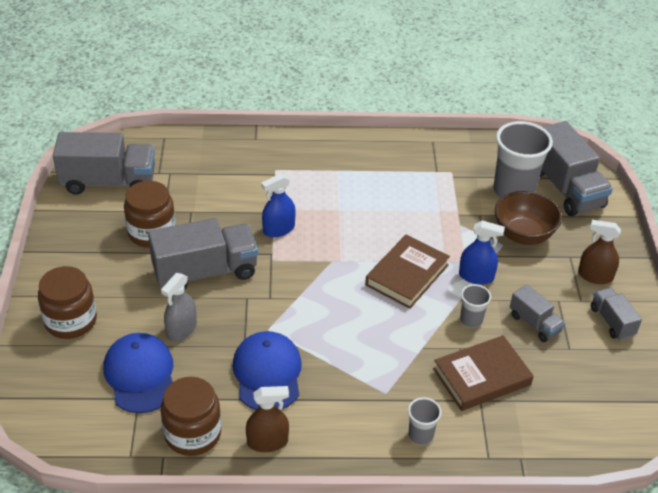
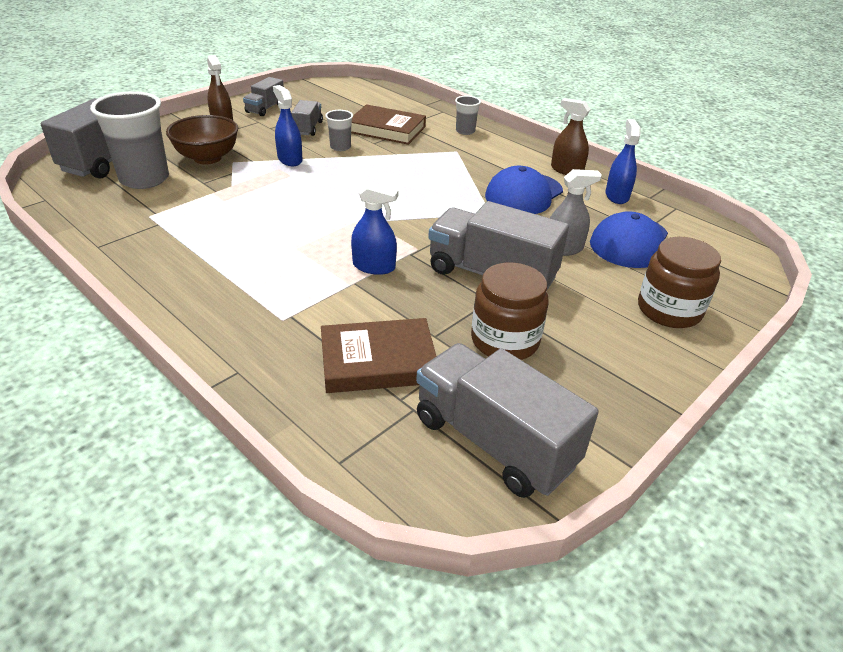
camera: 135 degrees left, 5 degrees down
(192, 434) = (617, 196): brown jar -> blue spray bottle
(407, 275) = (332, 184): brown book -> brown book (378, 361)

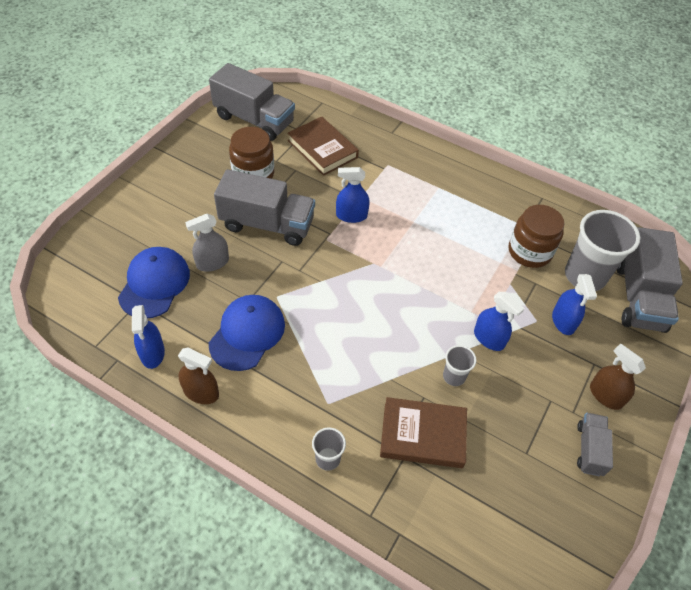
camera: 165 degrees right, 15 degrees up
(207, 158) = (563, 321): brown bowl -> blue spray bottle
(308, 128) = (510, 411): grey truck -> none
(378, 361) = (322, 149): brown book -> brown book turned 75 degrees clockwise
(669, 310) = (142, 216): brown jar -> brown jar (529, 251)

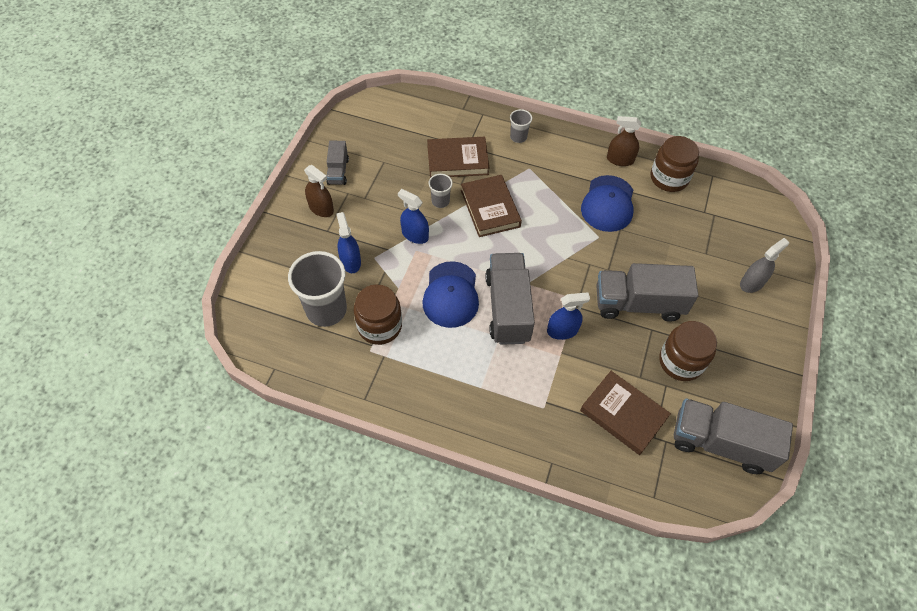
camera: 170 degrees right, 5 degrees up
(152, 353) = (669, 178): blue spray bottle -> brown jar
(154, 284) = (702, 228): blue cap -> blue cap (451, 295)
(212, 263) = (666, 256): grey spray bottle -> grey spray bottle (752, 283)
(393, 355) = (490, 208): none -> brown book
(639, 297) = (277, 298): grey truck -> grey truck (508, 308)

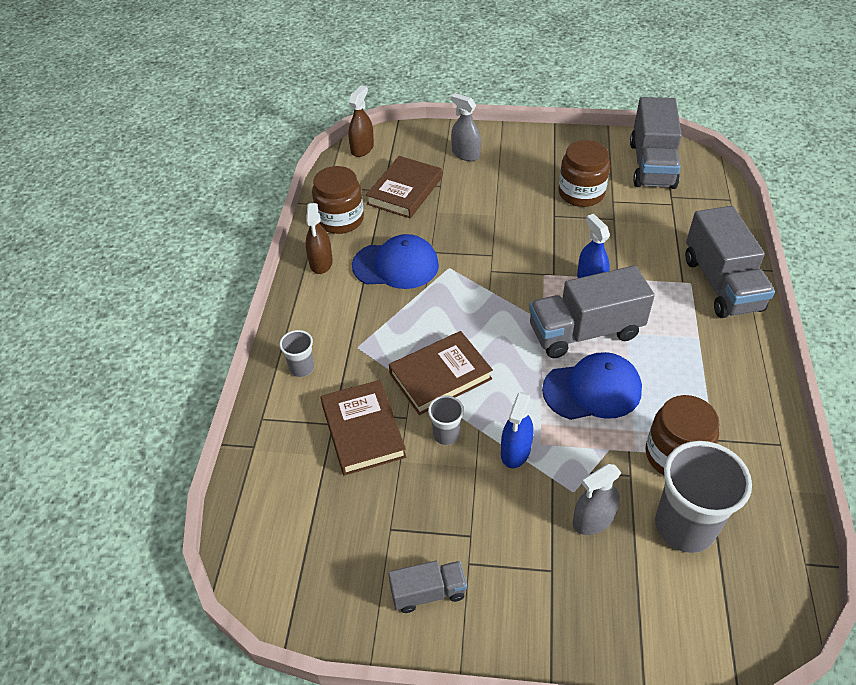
camera: 100 degrees left, 10 degrees down
(321, 208) = (512, 594): brown spray bottle -> brown spray bottle (362, 148)
(350, 261) = (593, 520): blue spray bottle -> grey spray bottle
(623, 414) = (661, 226): brown book -> brown book (405, 191)
(638, 304) = (527, 228): grey truck -> grey truck (721, 284)

